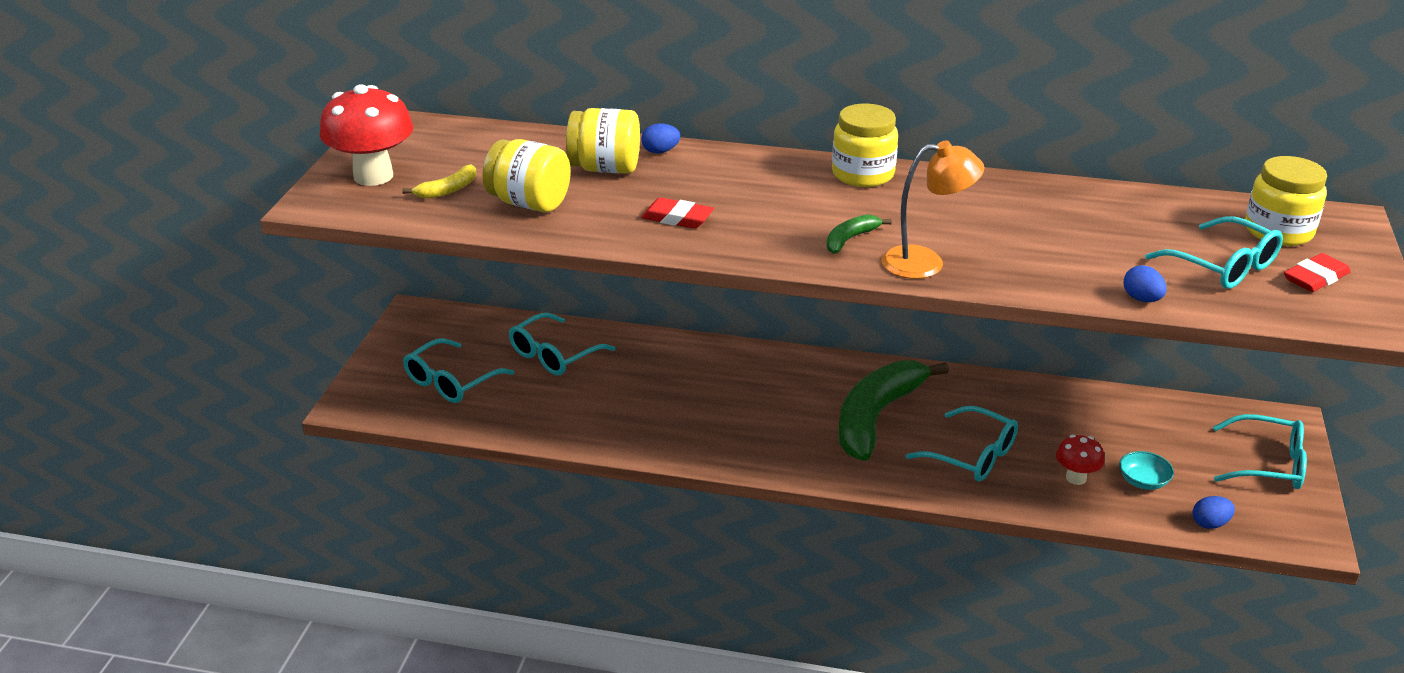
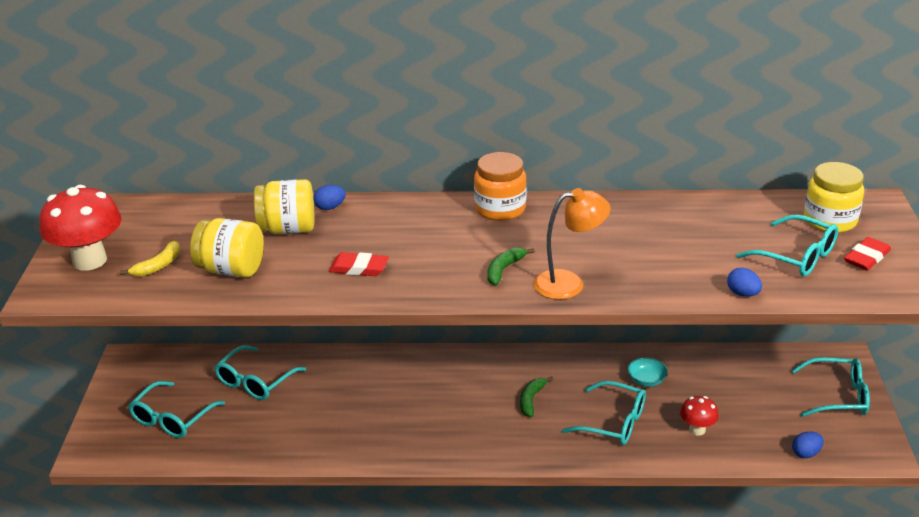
camera: 10 degrees left, 0 degrees up
(863, 174) = (500, 209): yellow jar -> orange jar
(876, 417) = (531, 400): green banana -> green banana, size x0.43
(1143, 481) = (748, 425): turquoise bowl -> turquoise bowl (646, 380)

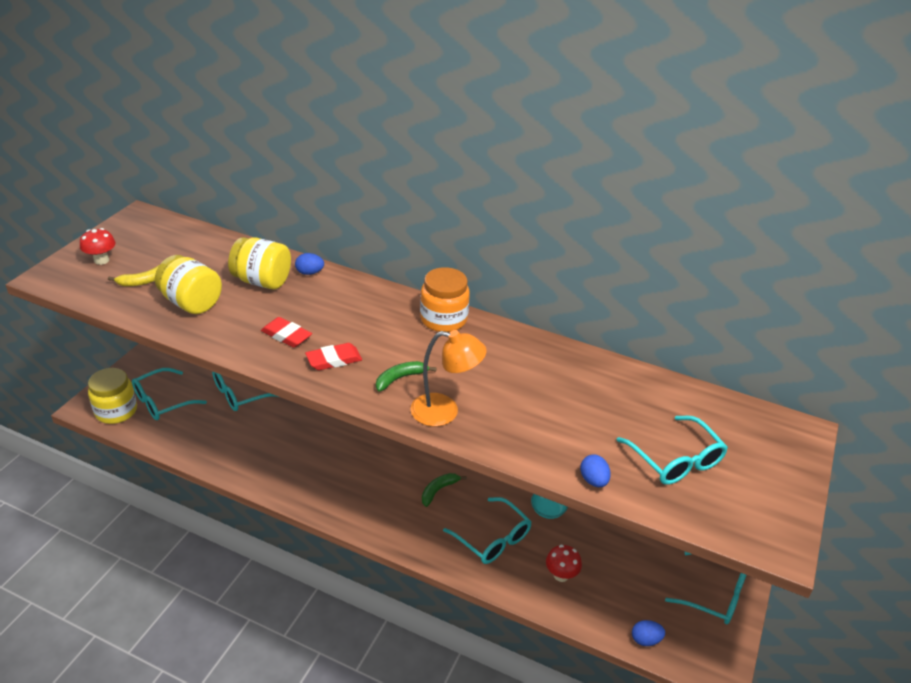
camera: 20 degrees right, 5 degrees up
(89, 261) = (101, 260): red mushroom -> red mushroom, size x0.52
(830, 220) = (738, 433): yellow jar -> yellow jar (116, 411)
(866, 257) = (746, 487): red eraser -> red eraser (334, 360)

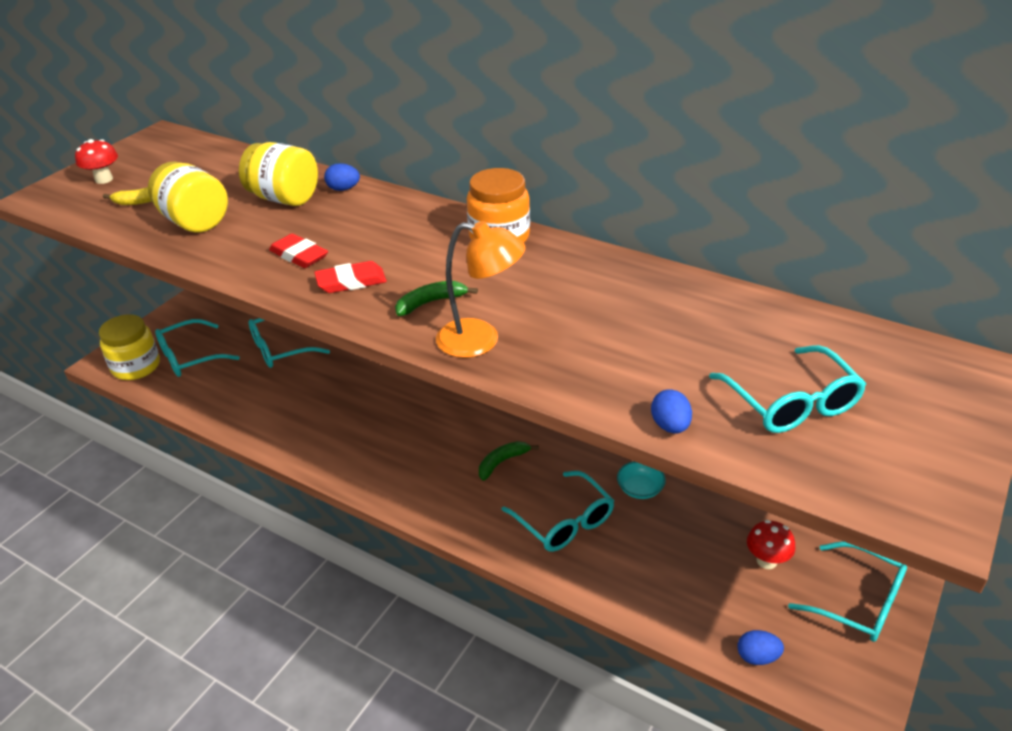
camera: 10 degrees right, 0 degrees up
(561, 575) = (649, 569): red mushroom -> red mushroom (766, 561)

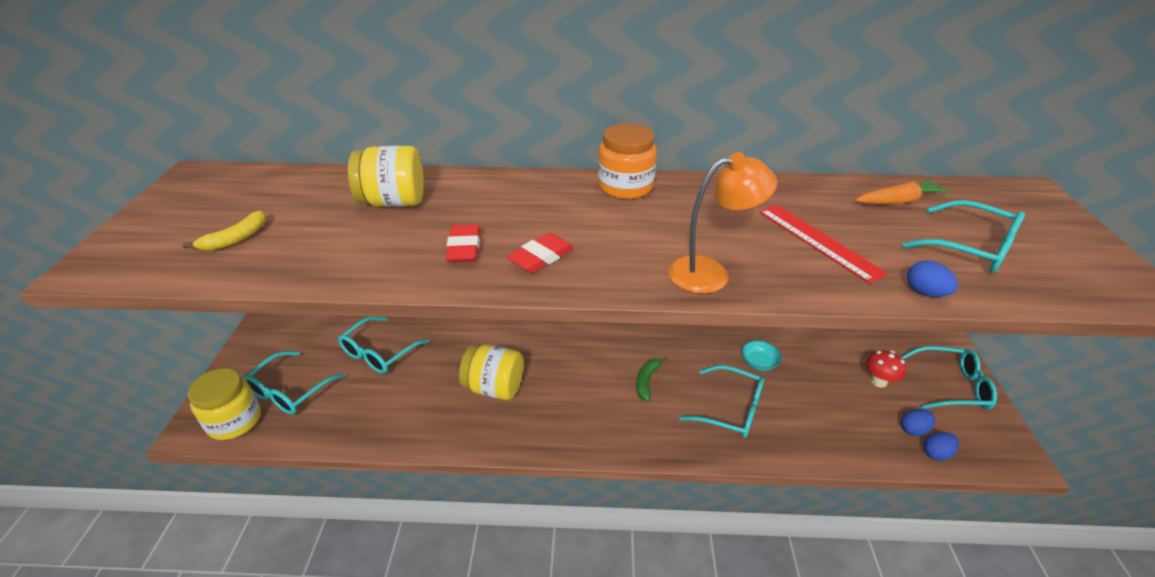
camera: 30 degrees left, 0 degrees up
(104, 179) = (162, 230): red mushroom -> none
(194, 222) = (317, 245): yellow jar -> yellow jar (494, 387)
(299, 255) = (464, 248): red eraser -> red eraser turned 75 degrees clockwise
(343, 189) = (444, 181): blue egg -> blue egg (913, 430)
(430, 303) = (632, 254): green banana -> none
(626, 345) = (818, 241): none -> red ruler
(780, 331) = (899, 201): none -> orange carrot

